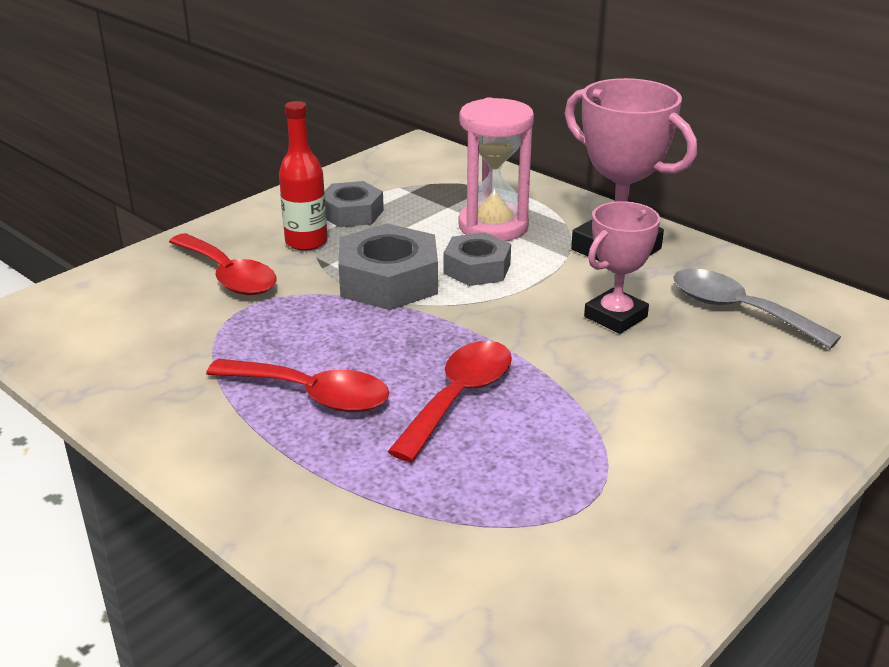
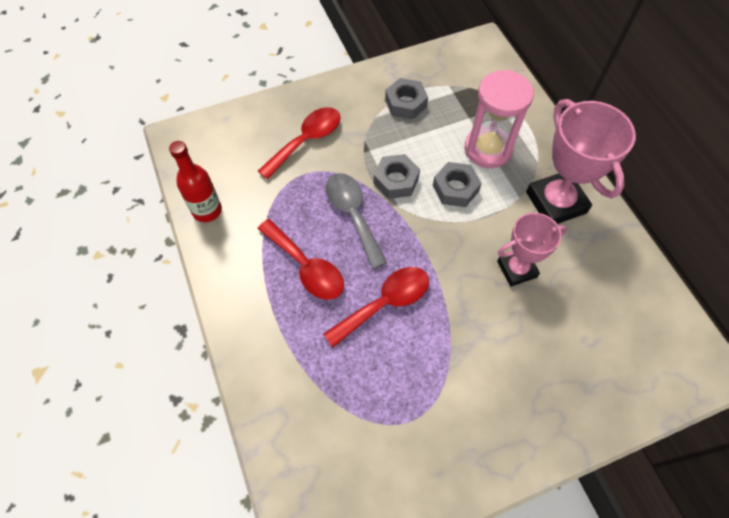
camera: 25 degrees right, 30 degrees up
(228, 276) = (306, 141): red spoon -> red spoon turned 120 degrees counterclockwise
(306, 242) = (365, 123): red bottle -> red bottle (207, 210)
(388, 281) = (396, 180): grey nut -> grey nut, size x0.65
(738, 310) = (601, 295): grey spoon -> grey spoon (353, 215)

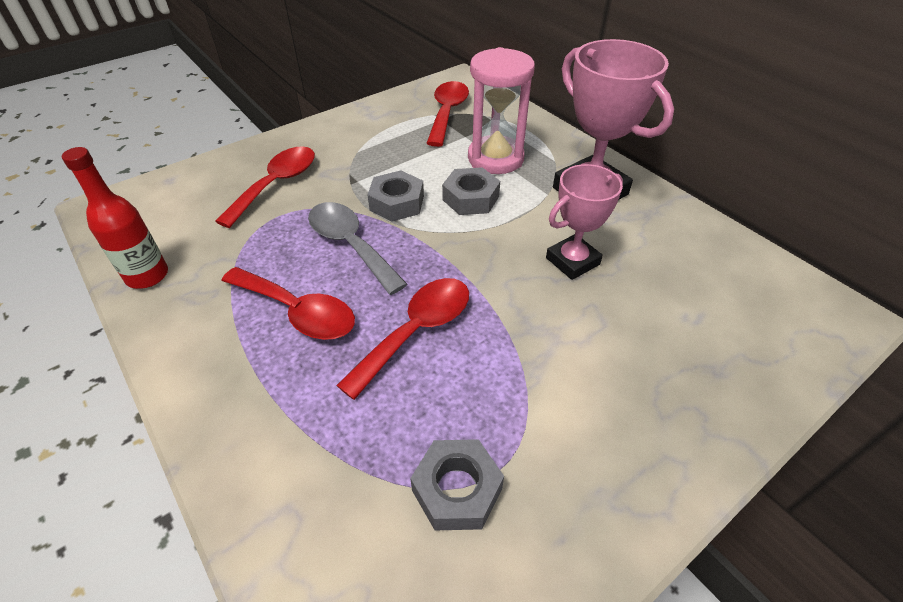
camera: 15 degrees left, 15 degrees down
(405, 103) = (389, 135): grey nut -> grey nut (457, 489)
(461, 86) = (447, 113): none -> red spoon

